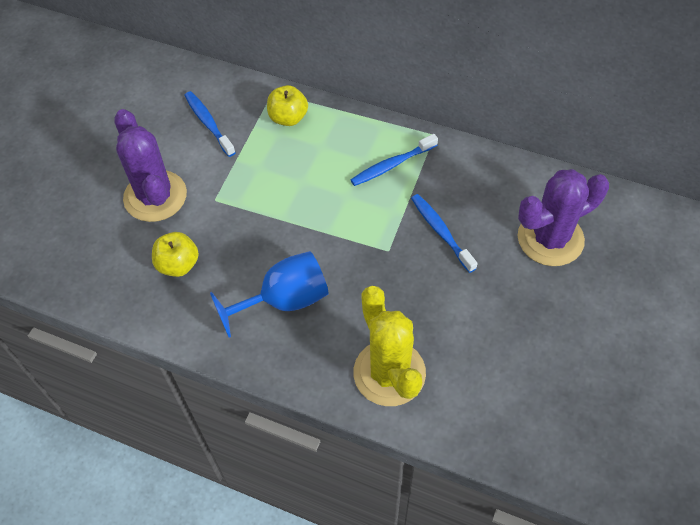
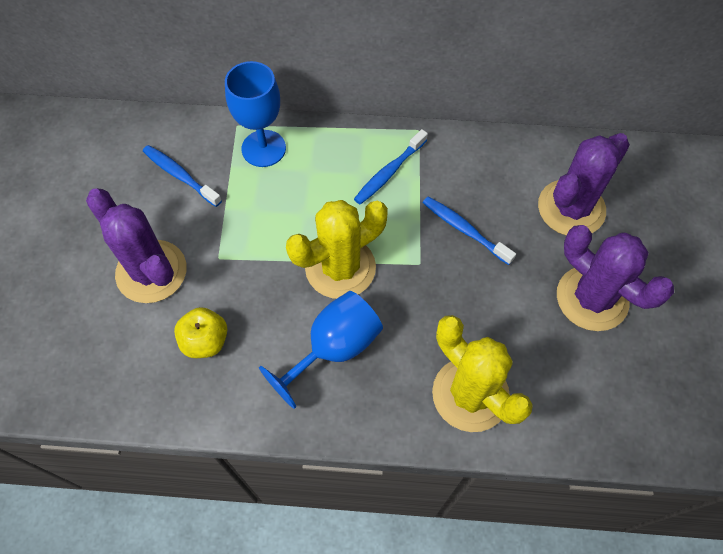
camera: 20 degrees left, 5 degrees up
(288, 118) = (263, 148): yellow apple -> blue goblet
(316, 235) = (340, 268): none -> yellow cactus
(537, 323) = (592, 298): none -> purple cactus

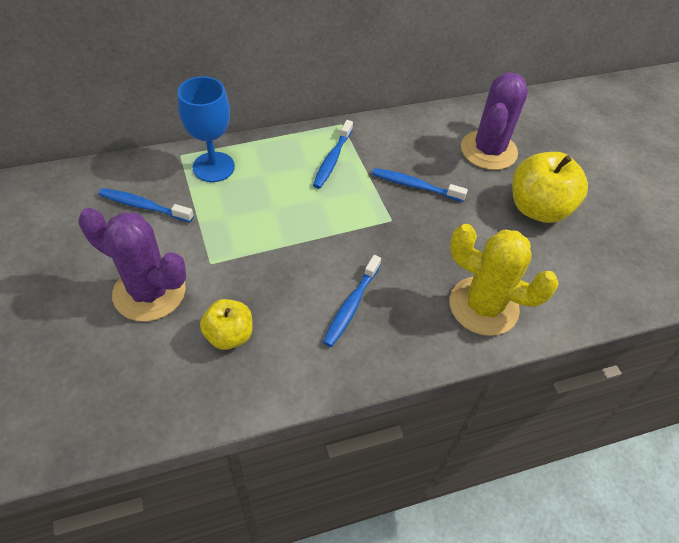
camera: 25 degrees left, 10 degrees down
(334, 348) = (351, 305): blue goblet -> blue toothbrush
(340, 268) = (326, 241): yellow cactus -> none
(592, 298) = (538, 208): purple cactus -> yellow apple

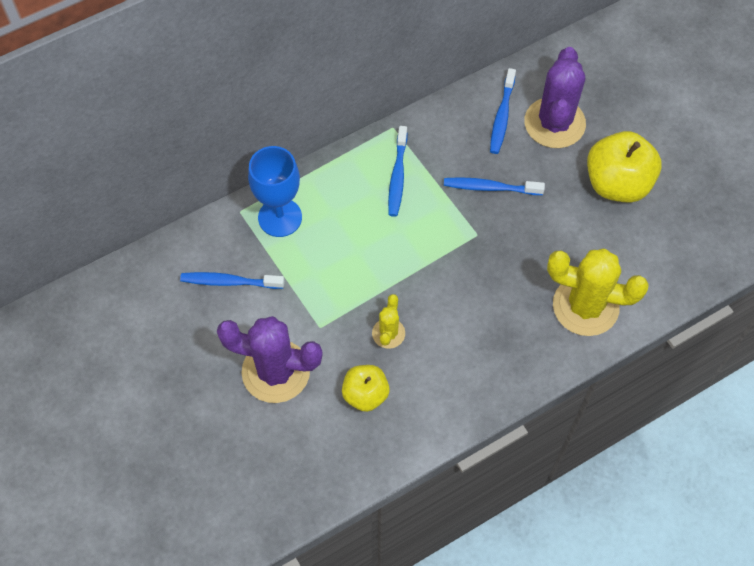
camera: 10 degrees left, 10 degrees up
(275, 284) = (388, 333): none -> yellow cactus
(351, 305) = (465, 337): blue toothbrush -> blue toothbrush (502, 116)

